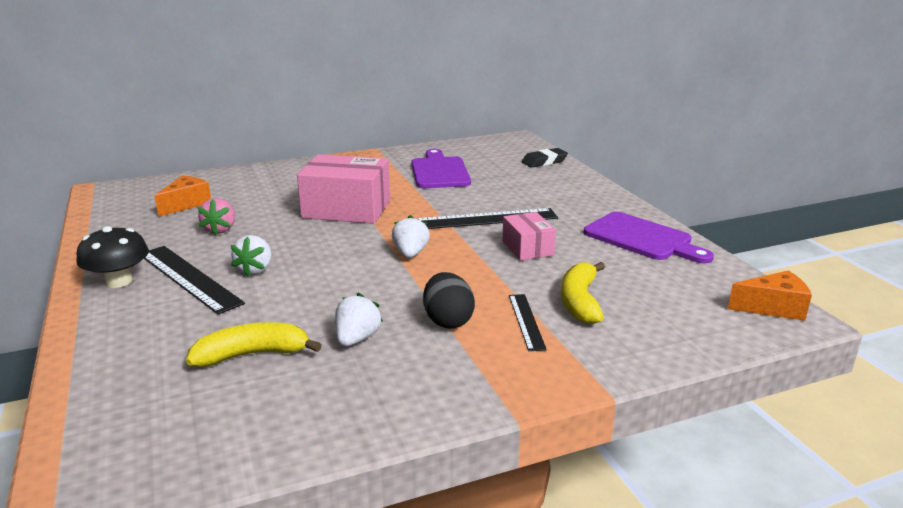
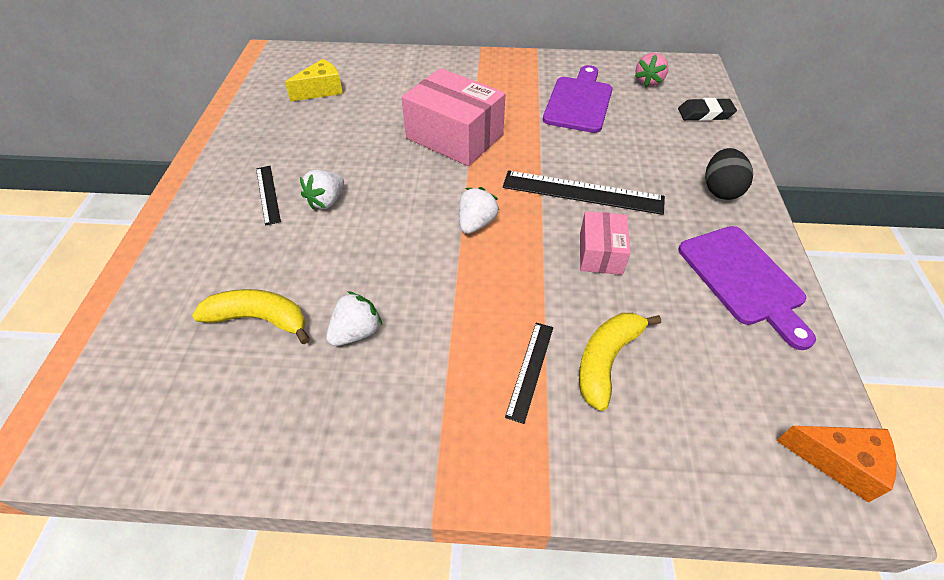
camera: 25 degrees right, 25 degrees up
(119, 281) = (214, 181): black mushroom -> none
(186, 204) = (321, 90): orange cheese -> yellow cheese
(188, 278) = (268, 194): black ruler -> black ruler, size x0.56
(220, 230) = (329, 134): pink strawberry -> pink strawberry (648, 81)
(448, 321) = (453, 339): black egg -> black egg (720, 190)

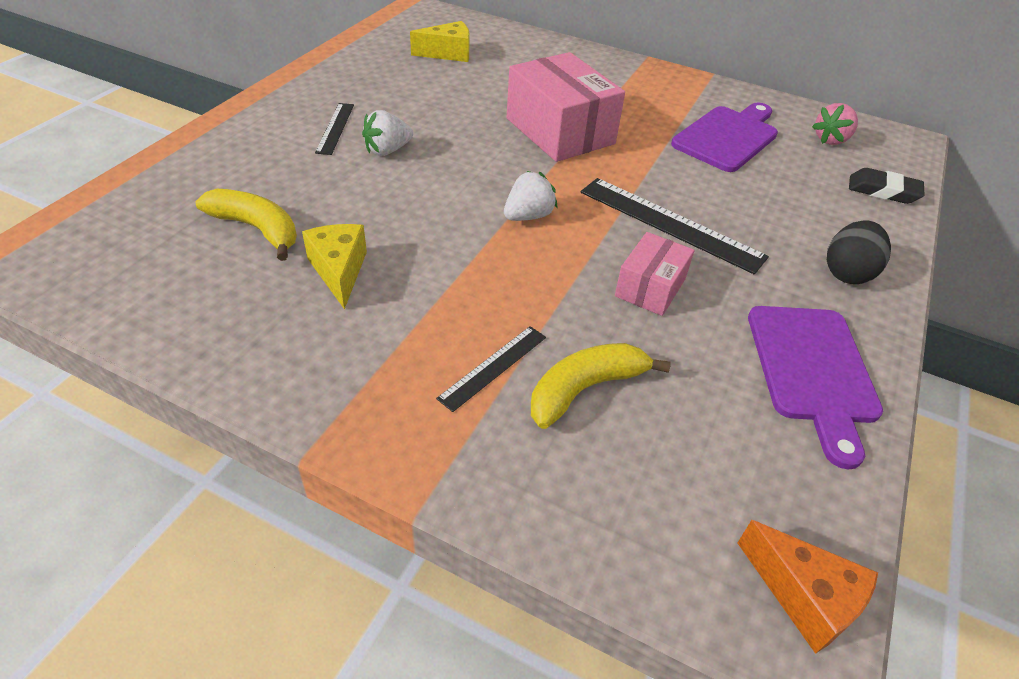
camera: 20 degrees right, 5 degrees down
(356, 332) = (339, 271): white strawberry -> yellow cheese

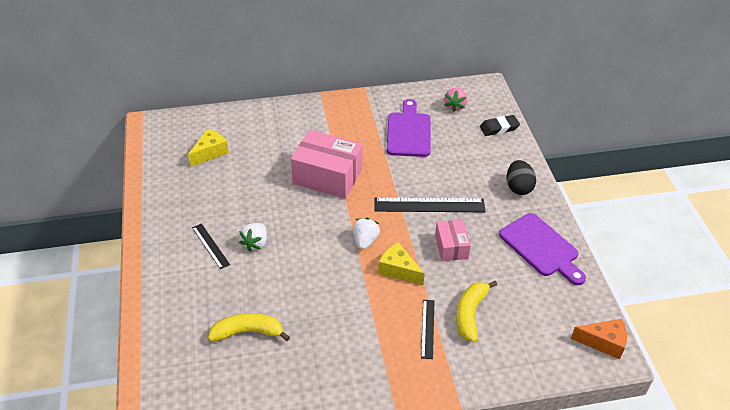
camera: 35 degrees left, 0 degrees up
(339, 271) = (314, 328): yellow cheese -> yellow cheese (398, 270)

